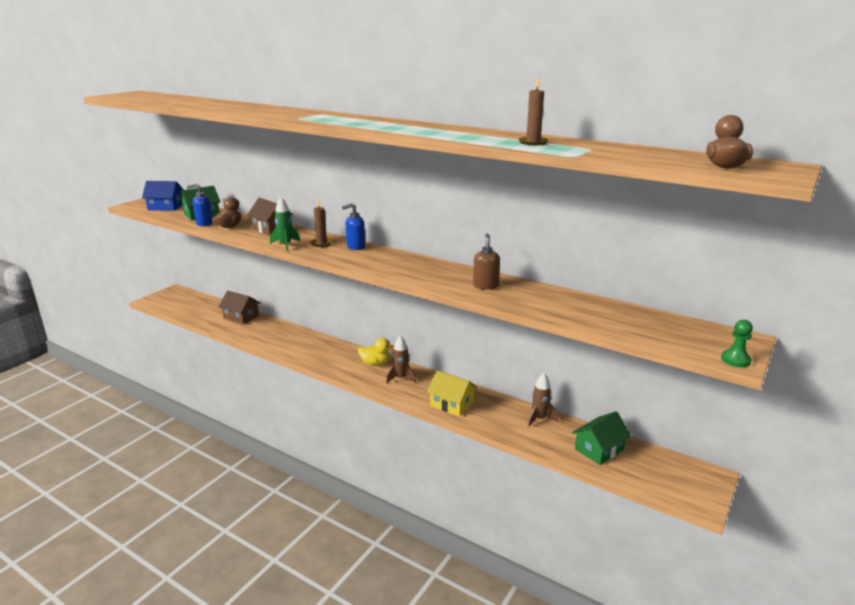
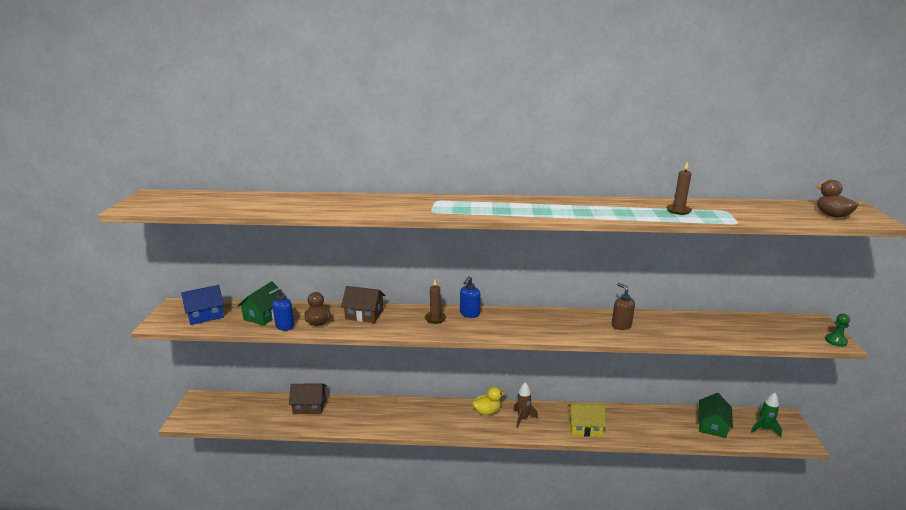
camera: 30 degrees left, 0 degrees up
(285, 245) = (406, 330): green rocket -> green rocket (764, 429)
(539, 419) = (653, 415): brown rocket -> none

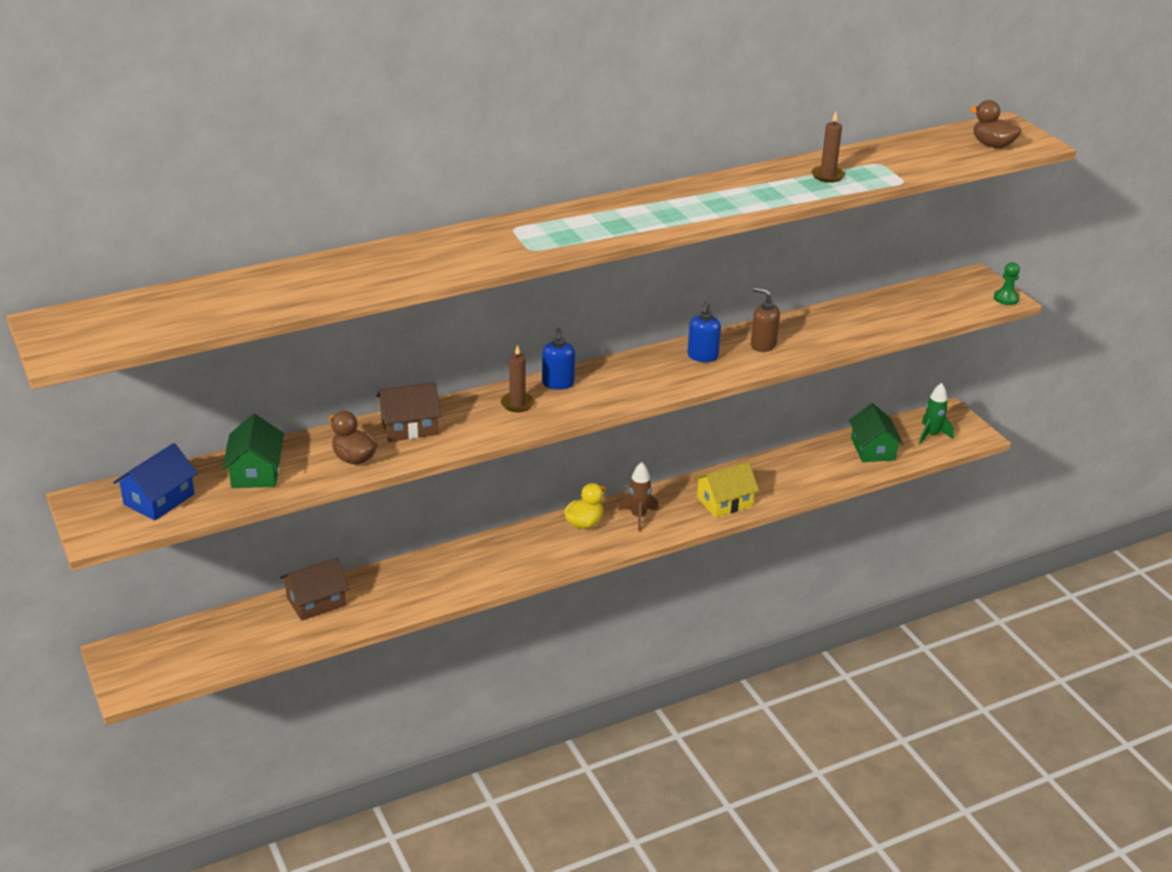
camera: 30 degrees left, 10 degrees up
(284, 326) = (309, 478): blue soap dispenser -> blue soap dispenser (702, 356)

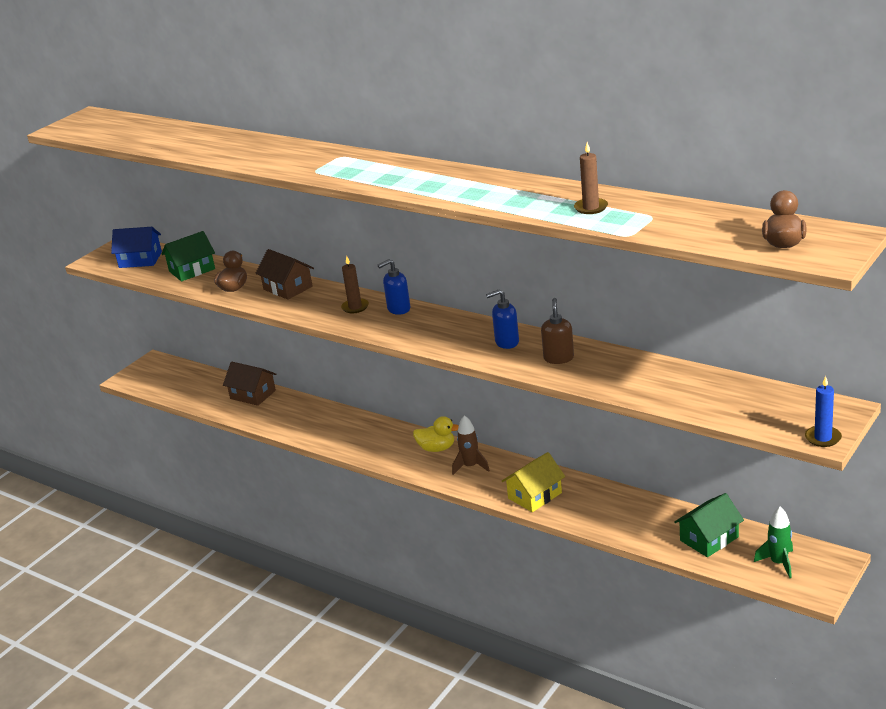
camera: 65 degrees right, 5 degrees down
(724, 502) = (534, 495): yellow house -> yellow house turned 75 degrees counterclockwise
(1006, 298) = (823, 438): green pawn -> blue candle

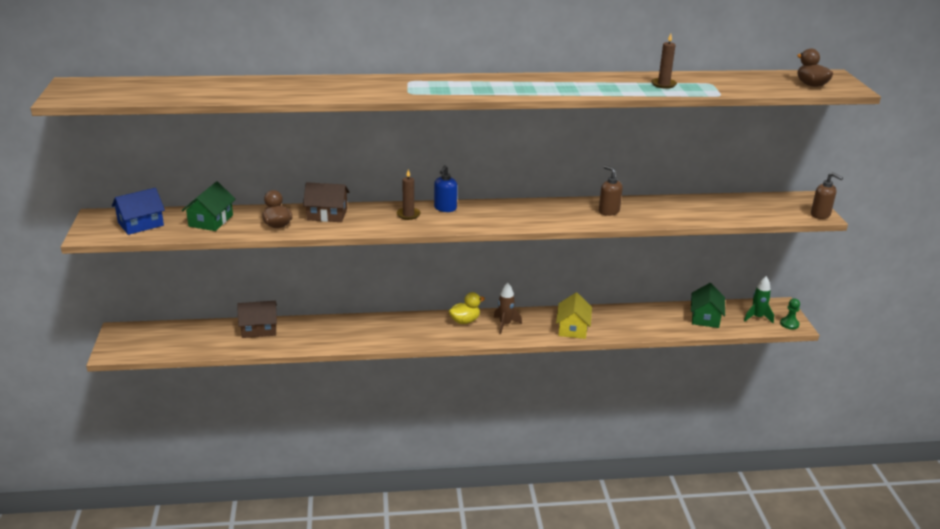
camera: 45 degrees left, 0 degrees up
(506, 342) = (559, 210): blue soap dispenser -> none
(811, 587) = (789, 324): none -> green pawn
(823, 438) = (820, 215): blue candle -> brown soap dispenser

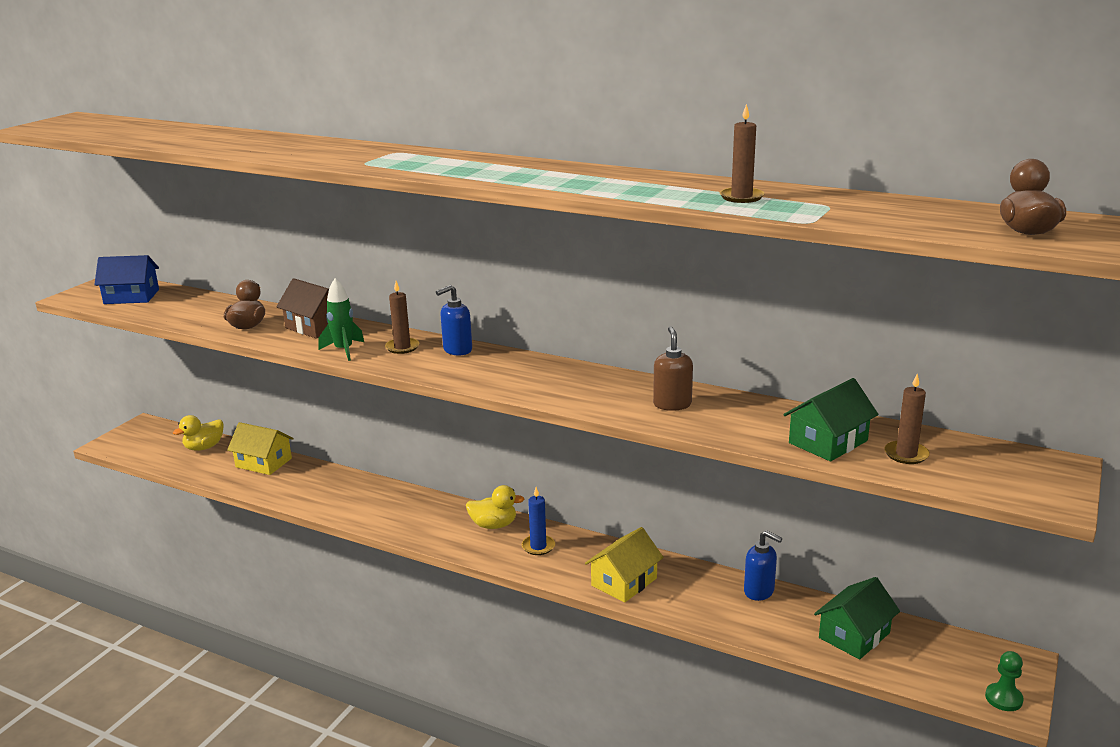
camera: 35 degrees right, 5 degrees down
(196, 332) = (204, 447): none -> yellow duck
(210, 221) = (195, 307): green house -> green house (828, 442)
(259, 329) = (263, 463): brown house -> yellow house
(505, 325) = (538, 546): brown rocket -> blue candle
(642, 311) = (759, 591): none -> blue soap dispenser
(743, 209) = (906, 454): none -> brown candle
(757, 317) = (951, 666): green rocket -> green rocket (344, 350)
(820, 215) = (1054, 500): brown soap dispenser -> none

